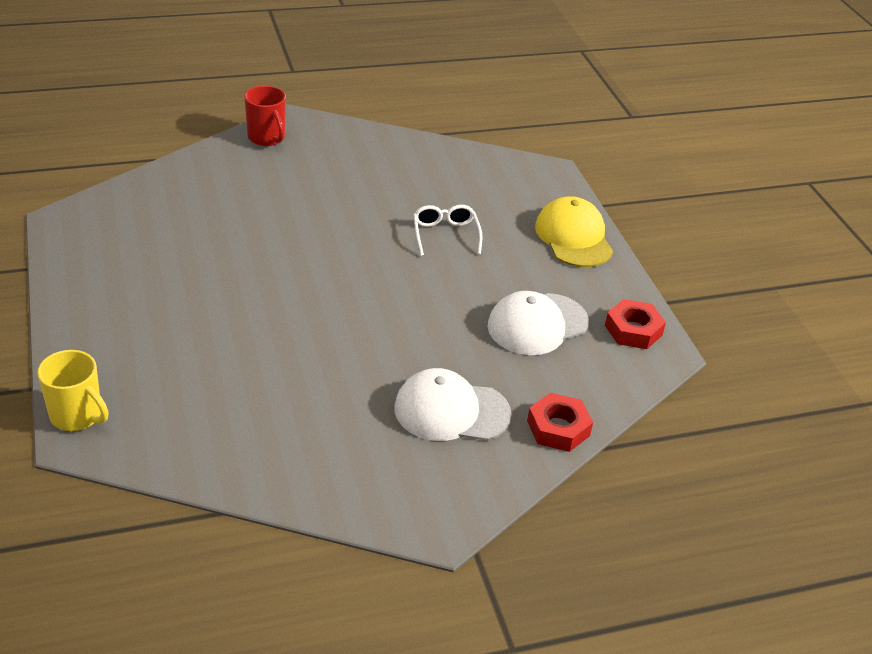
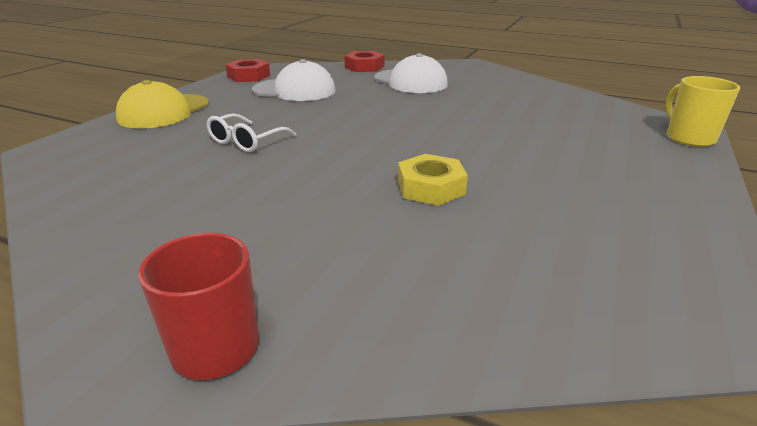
camera: 135 degrees left, 10 degrees down
(262, 248) = (431, 187): none -> yellow nut

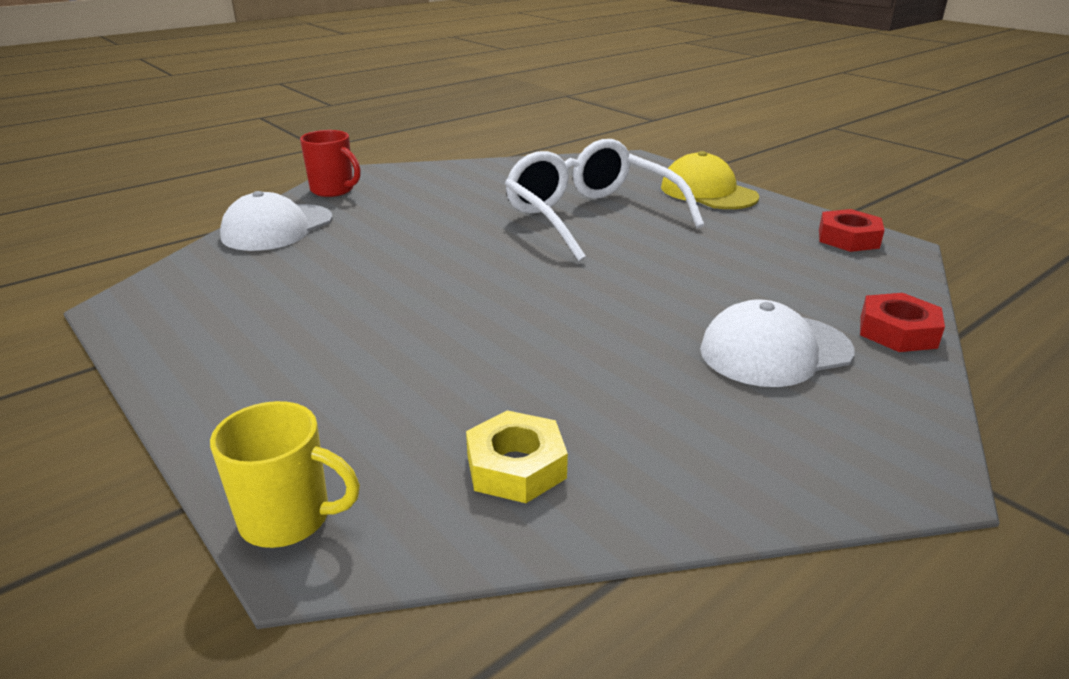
camera: 115 degrees right, 0 degrees up
(246, 141) = (590, 216): white glasses -> white glasses, size x2.16
(294, 90) = (760, 257): white cap -> white cap (277, 228)
(431, 187) = (406, 269): yellow nut -> yellow nut (516, 467)

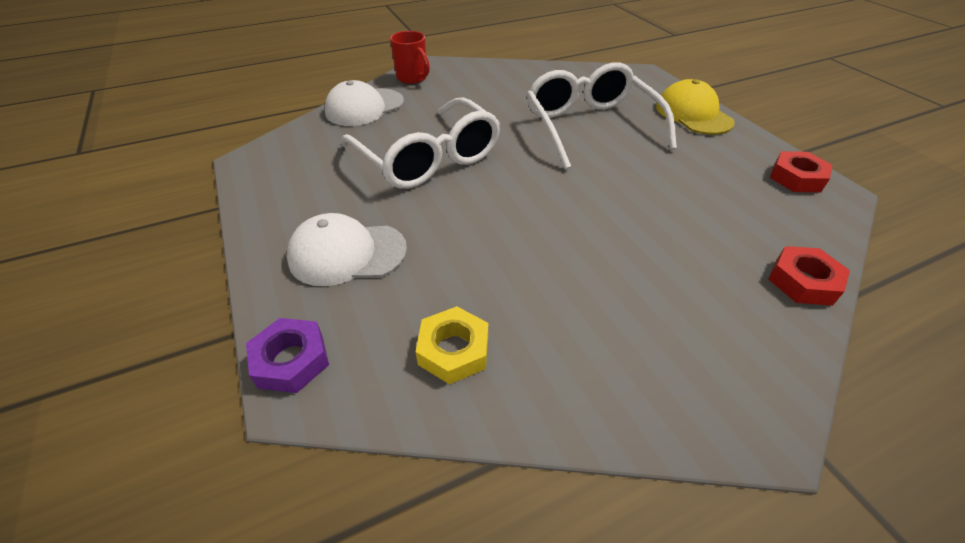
camera: 15 degrees right, 15 degrees up
(288, 519) = (291, 360): yellow mug -> purple nut
(394, 272) = (429, 159): none -> white glasses
(775, 351) = (689, 282): white cap -> white cap (347, 253)

